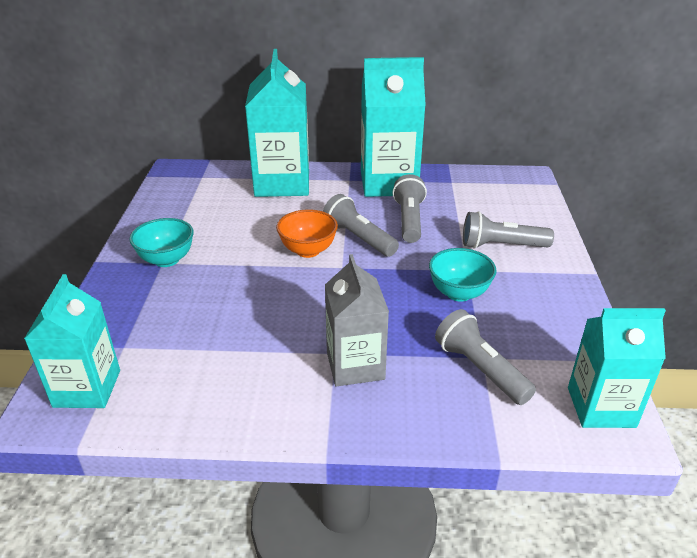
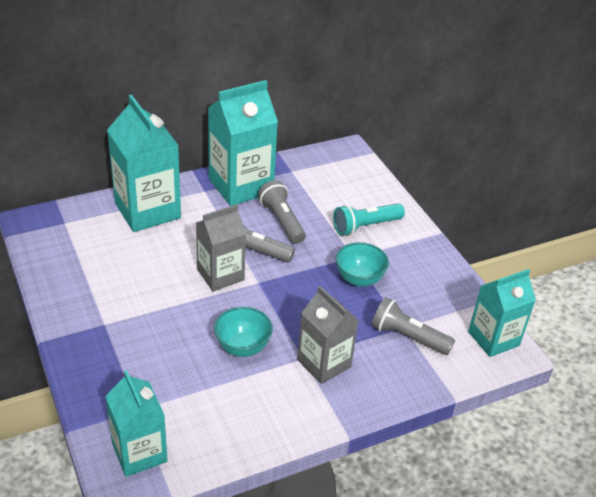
camera: 30 degrees left, 5 degrees up
(166, 260) = (106, 320): turquoise bowl -> turquoise bowl (242, 347)
(308, 250) = (220, 275): orange bowl -> grey carton
(501, 246) = (365, 226): grey flashlight -> turquoise flashlight

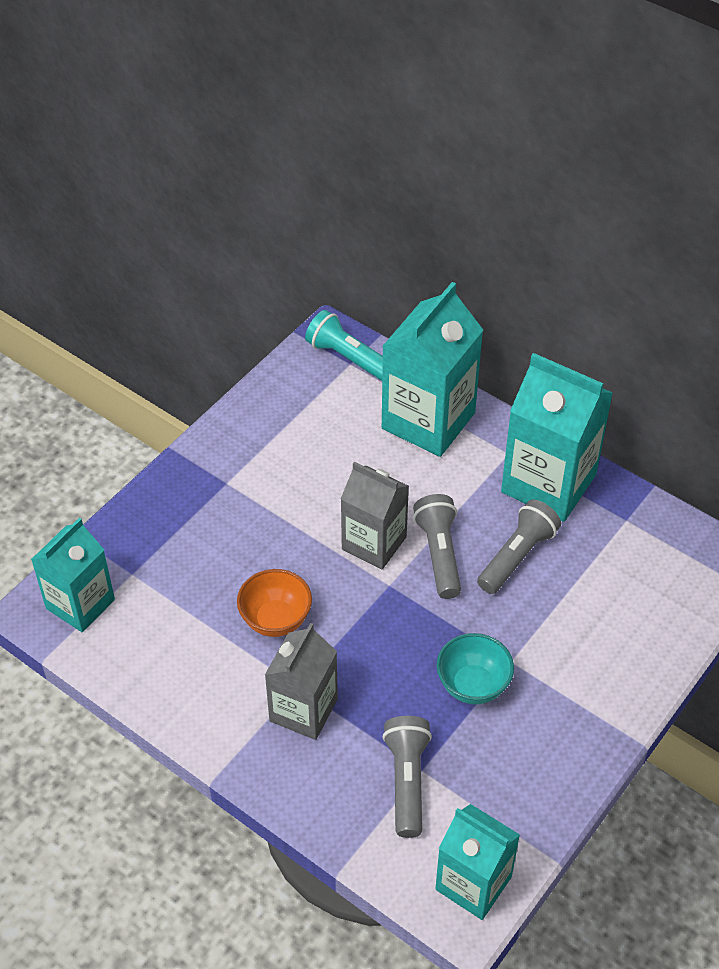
camera: 65 degrees right, 10 degrees up
(242, 347) = (276, 620): turquoise bowl -> orange bowl
(365, 226) = (581, 650): turquoise flashlight -> turquoise flashlight (348, 358)

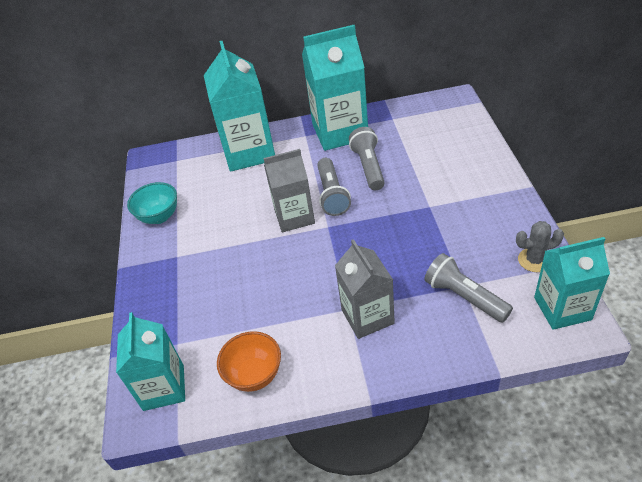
camera: 40 degrees left, 5 degrees down
(276, 620) = (292, 291): orange bowl -> orange bowl (254, 375)
(348, 358) = (172, 159): turquoise flashlight -> none
(439, 554) = (332, 195): grey flashlight -> grey flashlight turned 135 degrees counterclockwise
(473, 685) = (429, 230): turquoise bowl -> turquoise bowl (159, 217)
(521, 816) = (534, 260): none -> grey cactus

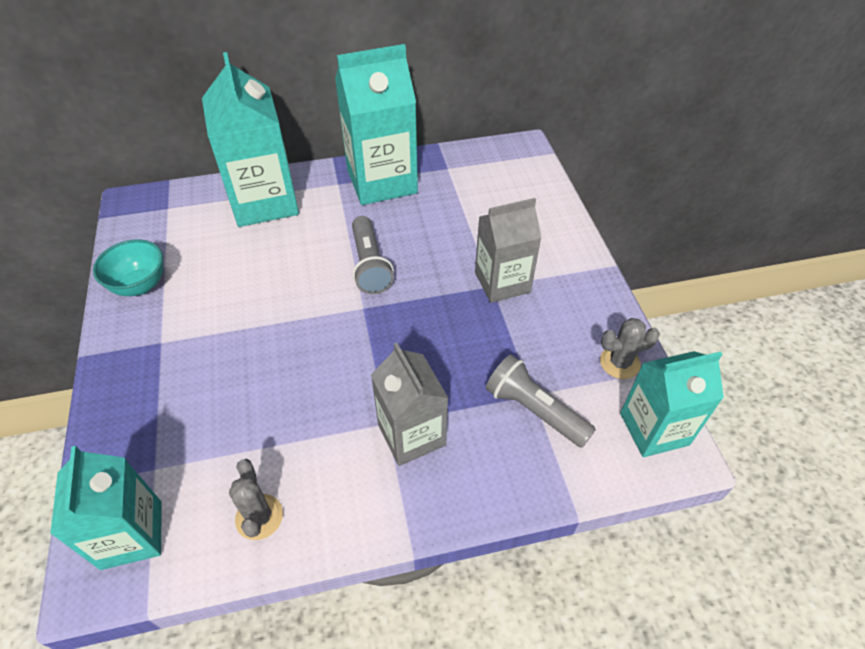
camera: 10 degrees left, 5 degrees up
(254, 375) = (259, 517): orange bowl -> grey cactus
(294, 216) = (320, 292): grey carton -> grey carton (502, 282)
(368, 167) = (416, 230): grey flashlight -> none

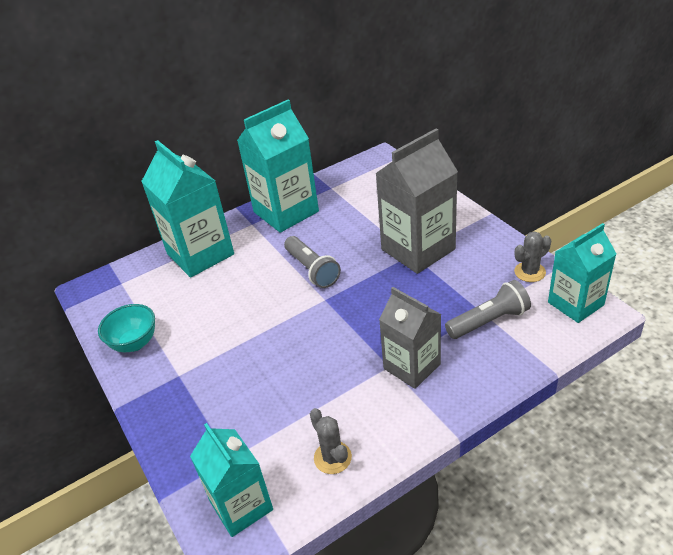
camera: 15 degrees left, 10 degrees down
(502, 282) = (418, 249): grey carton -> grey carton, size x1.54
(534, 410) = (489, 321): grey flashlight -> grey flashlight turned 135 degrees clockwise

